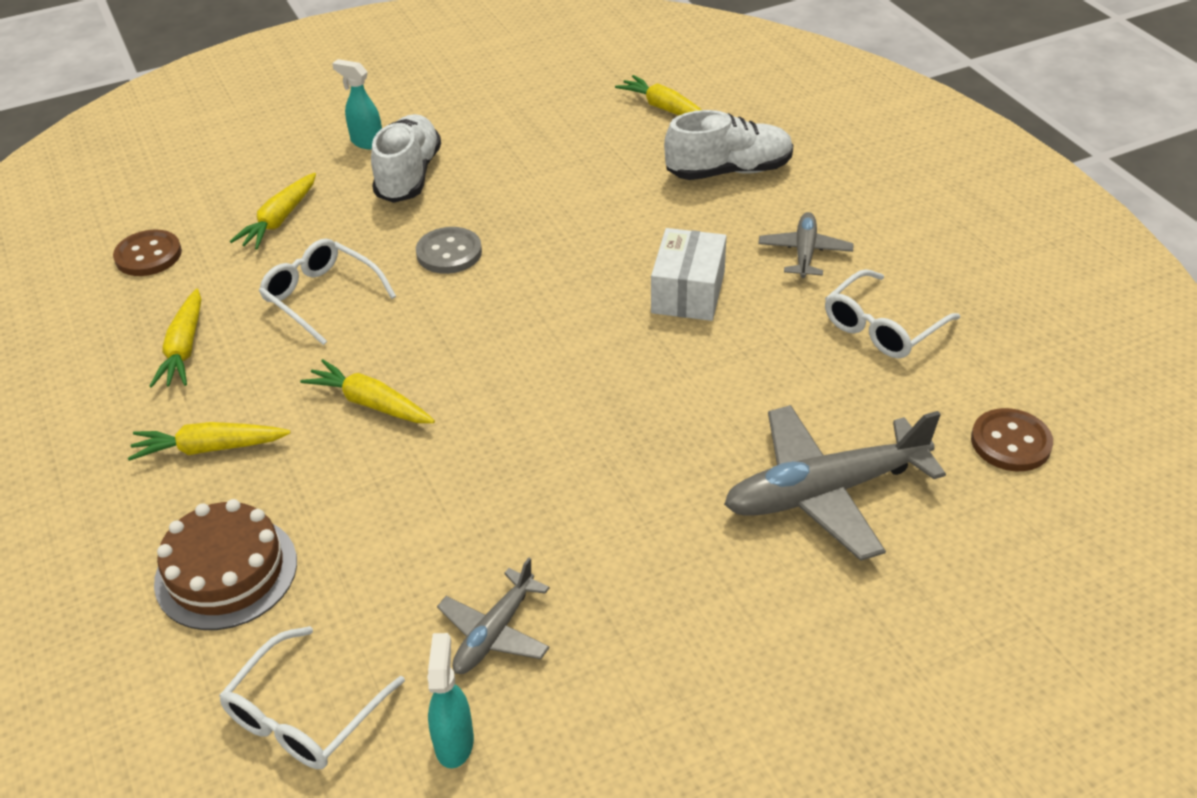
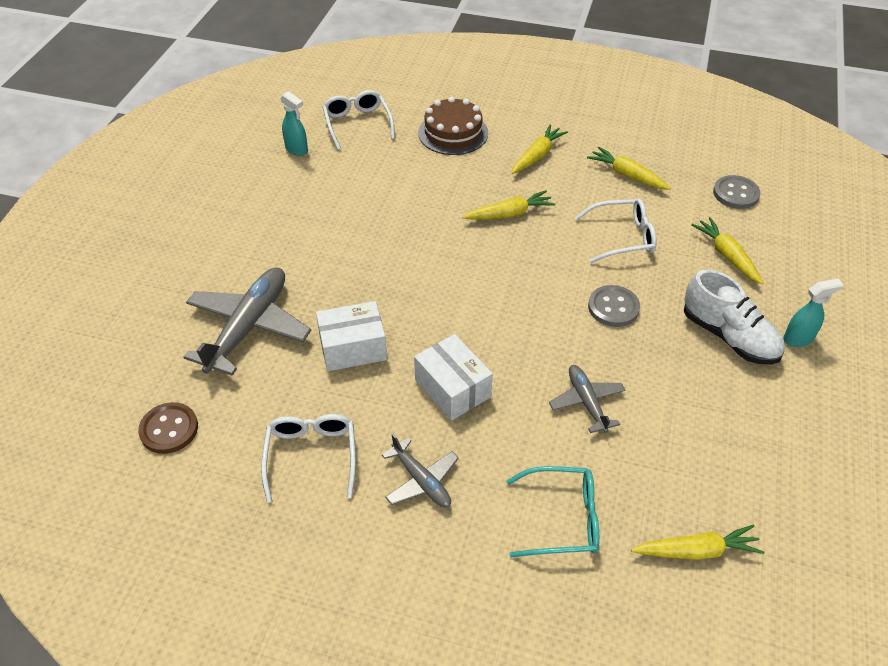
camera: 130 degrees right, 5 degrees up
(148, 255) = (736, 194): brown button -> grey button
(494, 633) = (327, 182): grey plane -> grey plane (586, 402)
(729, 171) = (561, 519): white shoe -> turquoise glasses
(735, 389) = (353, 348): none -> white box

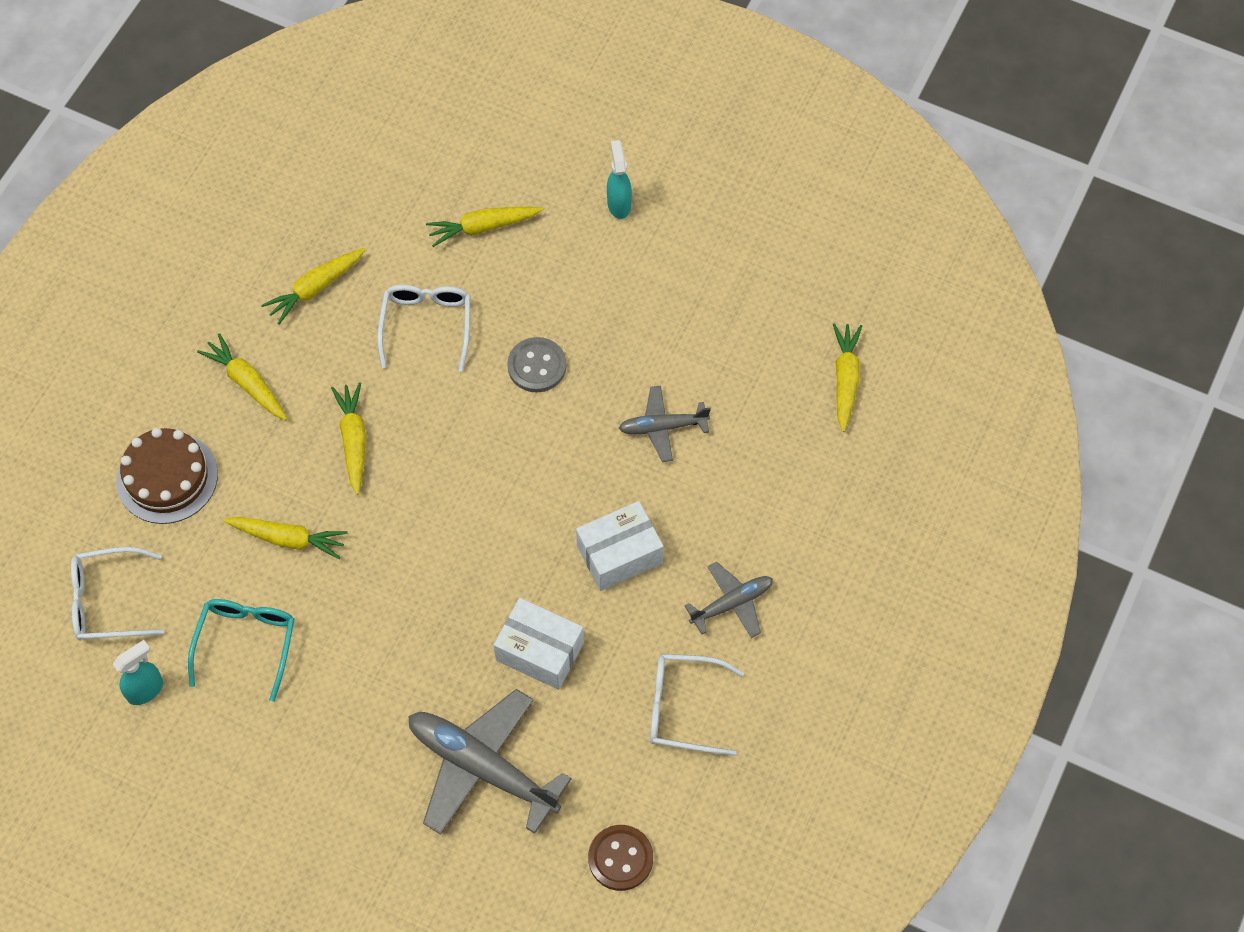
camera: 80 degrees left, 15 degrees up
(353, 348) = (539, 651): white box -> white box turned 60 degrees counterclockwise
(421, 194) = (288, 539): none -> yellow carrot
(561, 519) = (795, 484): turquoise glasses -> turquoise glasses (246, 644)
(729, 336) = (602, 267): white shoe -> none
(736, 194) = (381, 182): grey button -> none

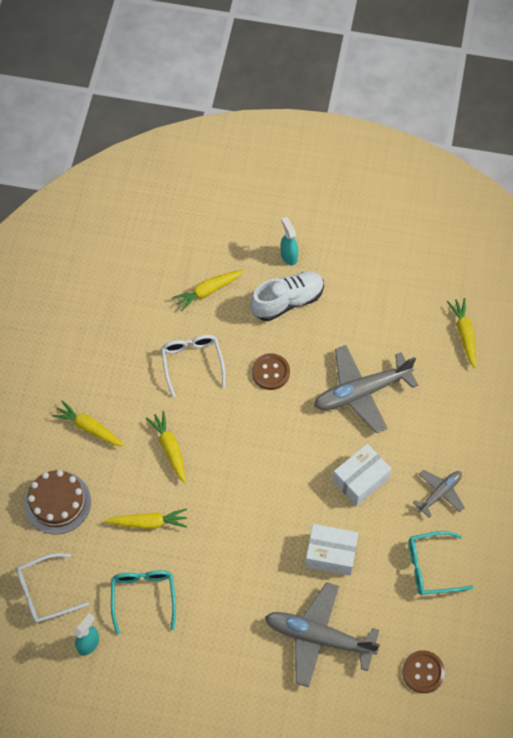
camera: 15 degrees left, 0 degrees up
(315, 288) = (113, 356): yellow carrot -> none
(537, 366) = (270, 372): grey button -> brown button
(595, 269) = (287, 301): none -> white shoe
(662, 427) = (361, 392): grey plane -> grey plane, size x1.82
(684, 708) = (432, 567): white glasses -> turquoise glasses

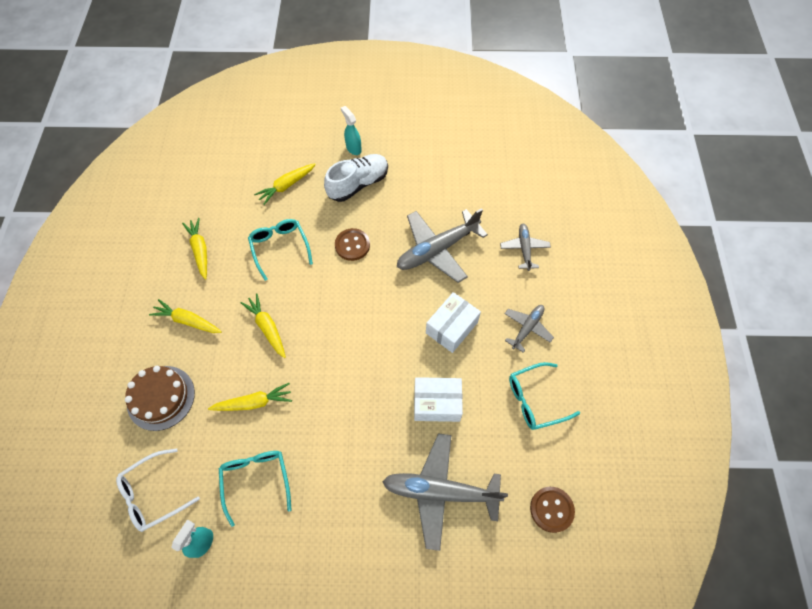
camera: 10 degrees left, 0 degrees up
(192, 363) = (280, 248): white glasses -> turquoise glasses
(457, 406) = (524, 249): none -> grey plane
(464, 334) = (516, 188): yellow carrot -> yellow carrot (200, 250)

